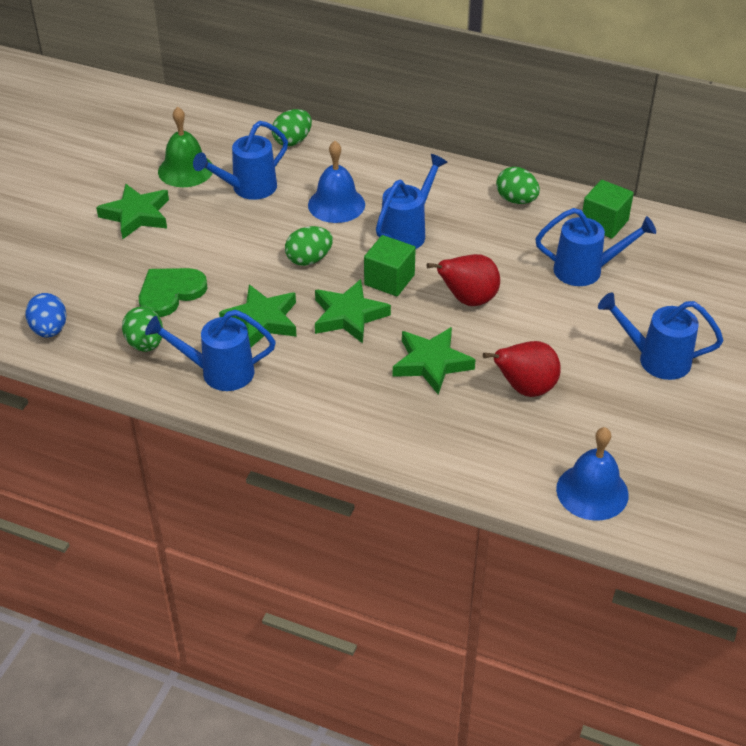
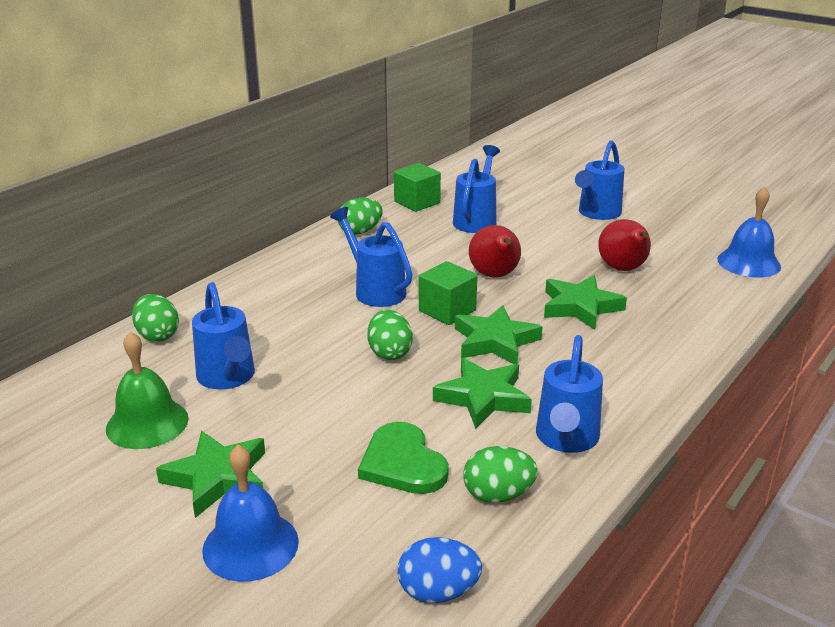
camera: 75 degrees left, 15 degrees down
(336, 204) = (301, 323): blue bell -> blue bell (250, 545)

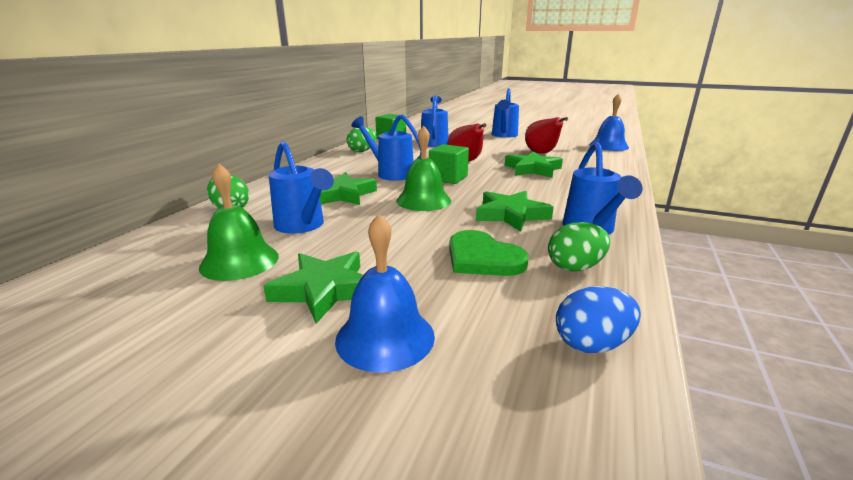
camera: 15 degrees left, 5 degrees down
(389, 353) = (423, 200): green egg -> green bell
(495, 341) = (493, 188): green star -> green star (342, 194)

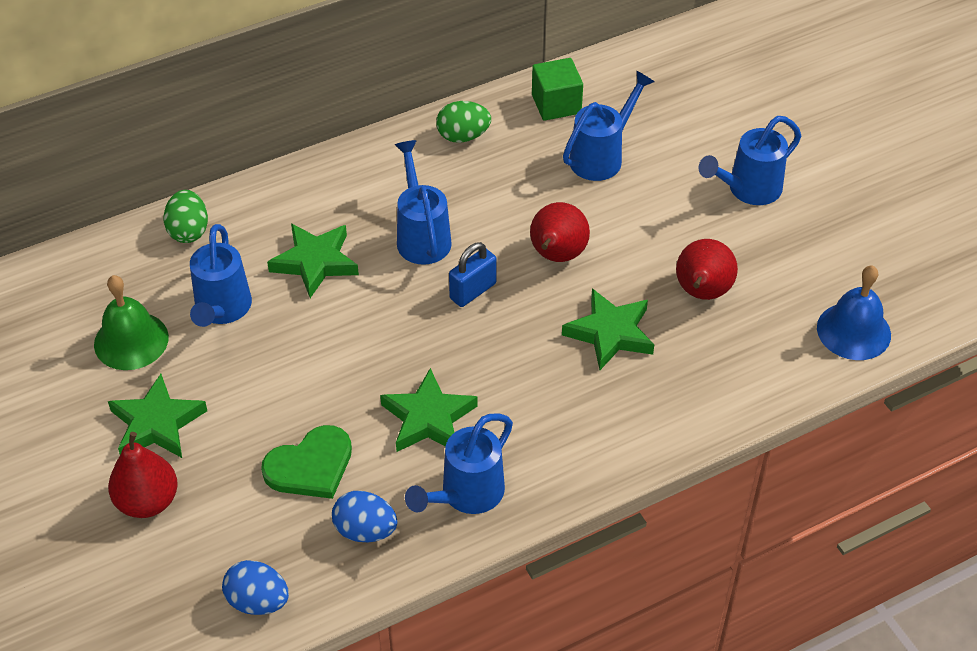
camera: 40 degrees right, 25 degrees up
(385, 337) = (148, 501): blue bell -> red pear
(423, 200) = (381, 330): green bell -> none
(448, 178) = (473, 291): green cube -> blue padlock
(482, 258) = (310, 466): green heart -> green heart turned 120 degrees counterclockwise
(575, 267) = (365, 530): green egg -> blue egg

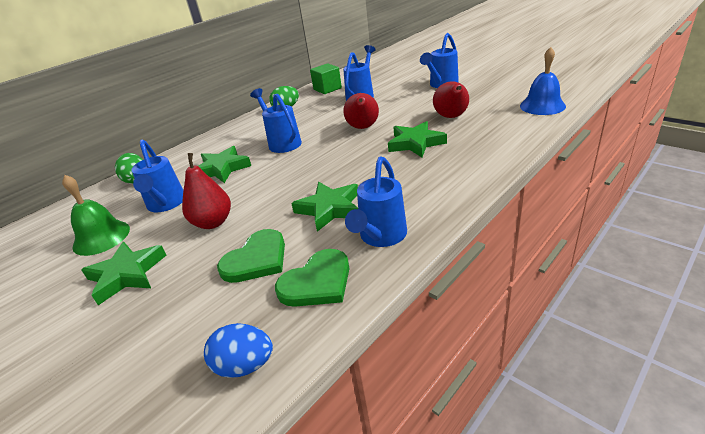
camera: 15 degrees left, 15 degrees down
(148, 501) = (125, 326): red pear -> red pear (213, 222)
(365, 530) = (317, 282): blue egg -> green heart
(473, 291) = (324, 152): blue padlock -> none

